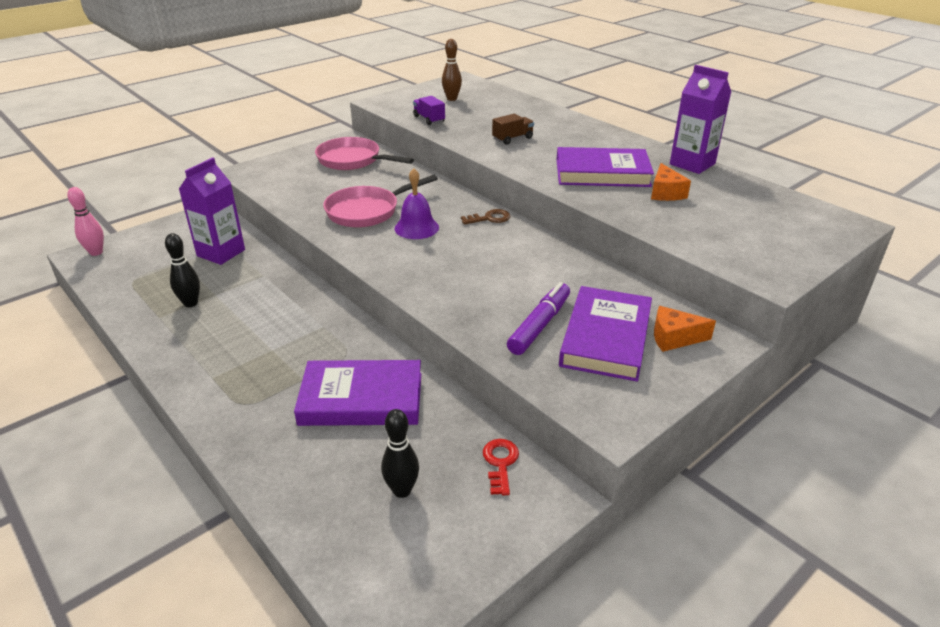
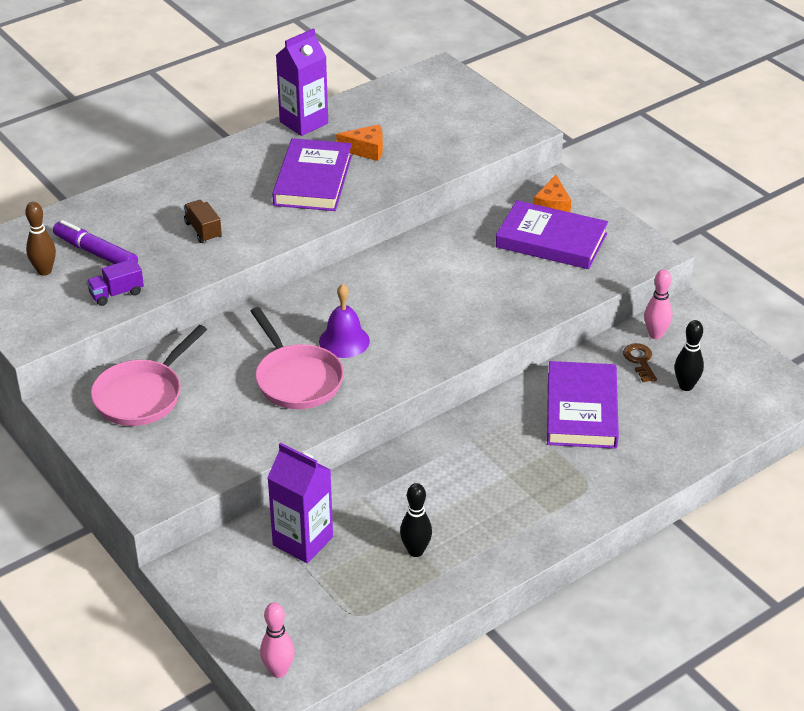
camera: 85 degrees left, 5 degrees up
(489, 218) = (332, 287): brown key -> brown key (640, 361)
(500, 463) = (655, 334): red key -> pink bowling pin
(540, 325) = (532, 273): purple marker -> purple marker (96, 253)

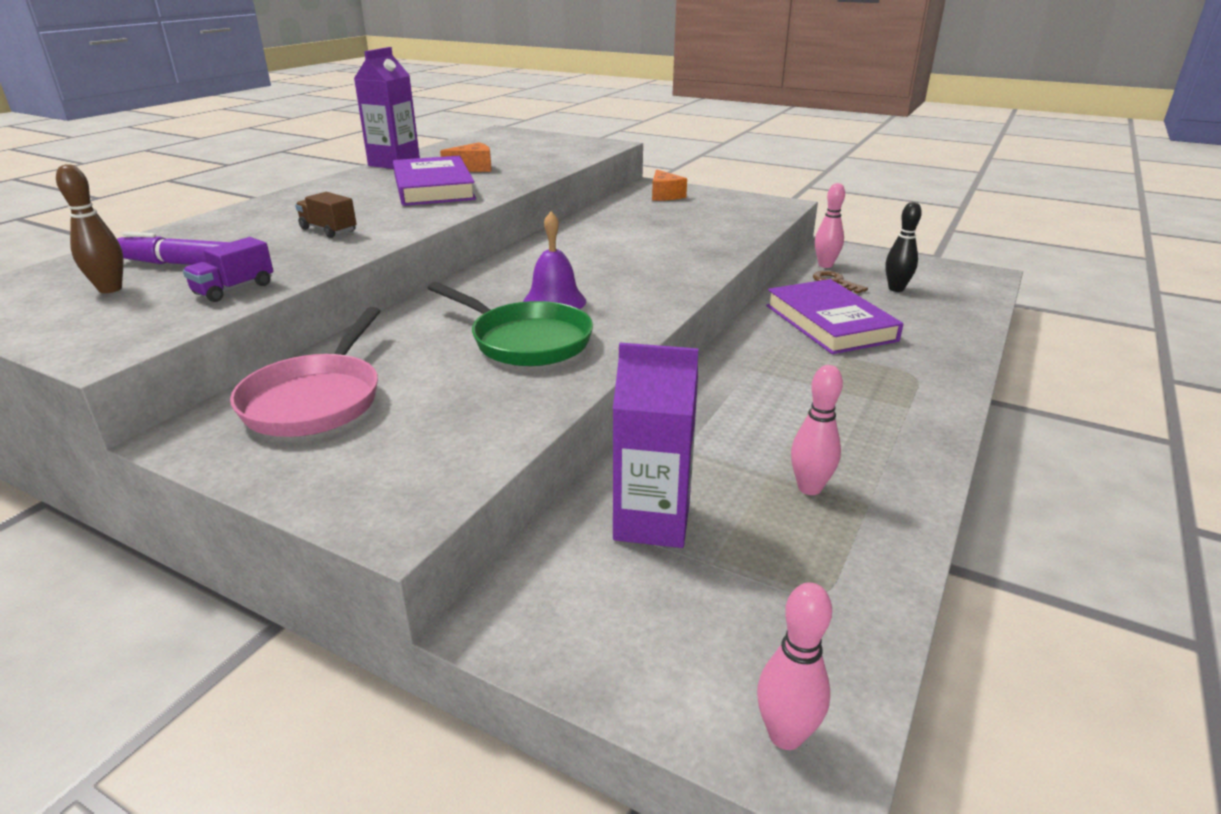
camera: 25 degrees left, 10 degrees down
(296, 379) = (526, 341): pink pan -> green pan
(415, 551) = (809, 488): black bowling pin -> pink bowling pin
(551, 240) = (688, 211): purple book -> none

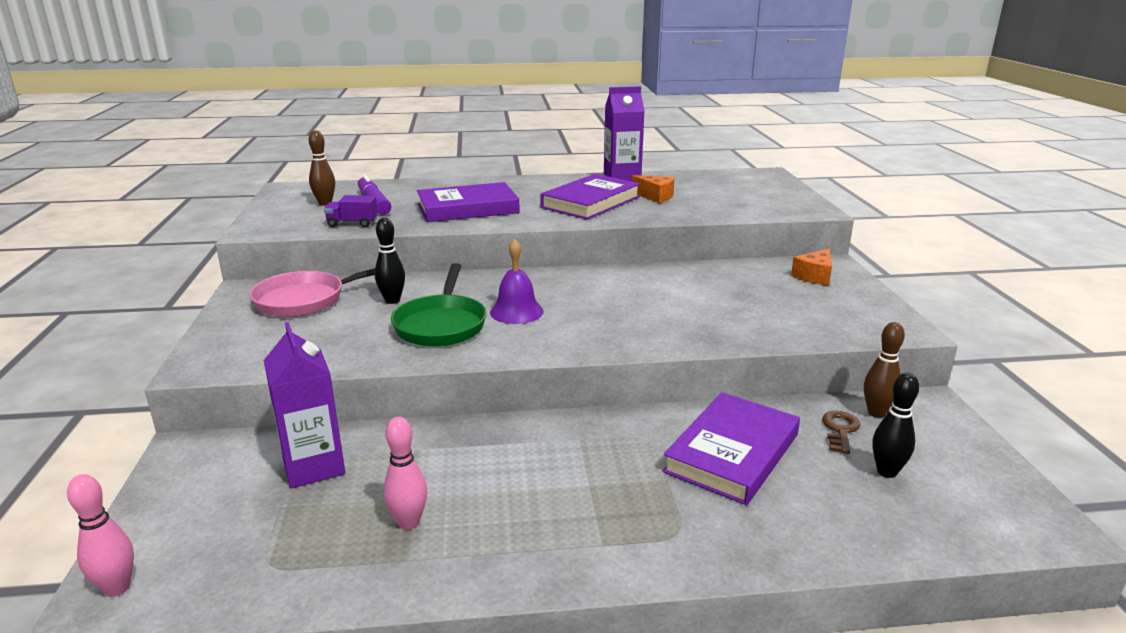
camera: 55 degrees right, 5 degrees down
(328, 230) = (468, 208): brown truck -> purple book
(418, 350) = (392, 300): none -> black bowling pin
(825, 265) = (876, 413): pink bowling pin -> brown bowling pin

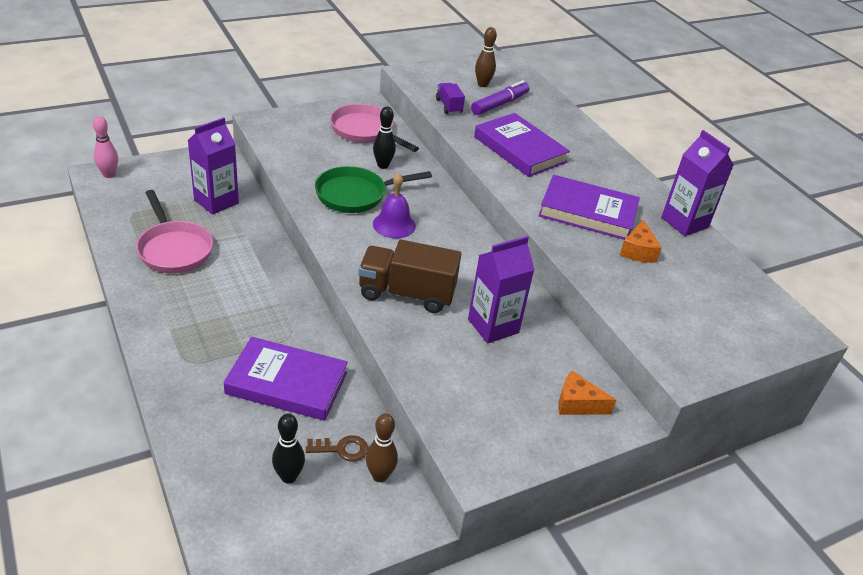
camera: 65 degrees right, 15 degrees up
(409, 522) = (174, 249): pink bowling pin -> pink pan
(643, 323) = (406, 293): none -> brown truck
(706, 291) = (493, 326): none -> purple carton

